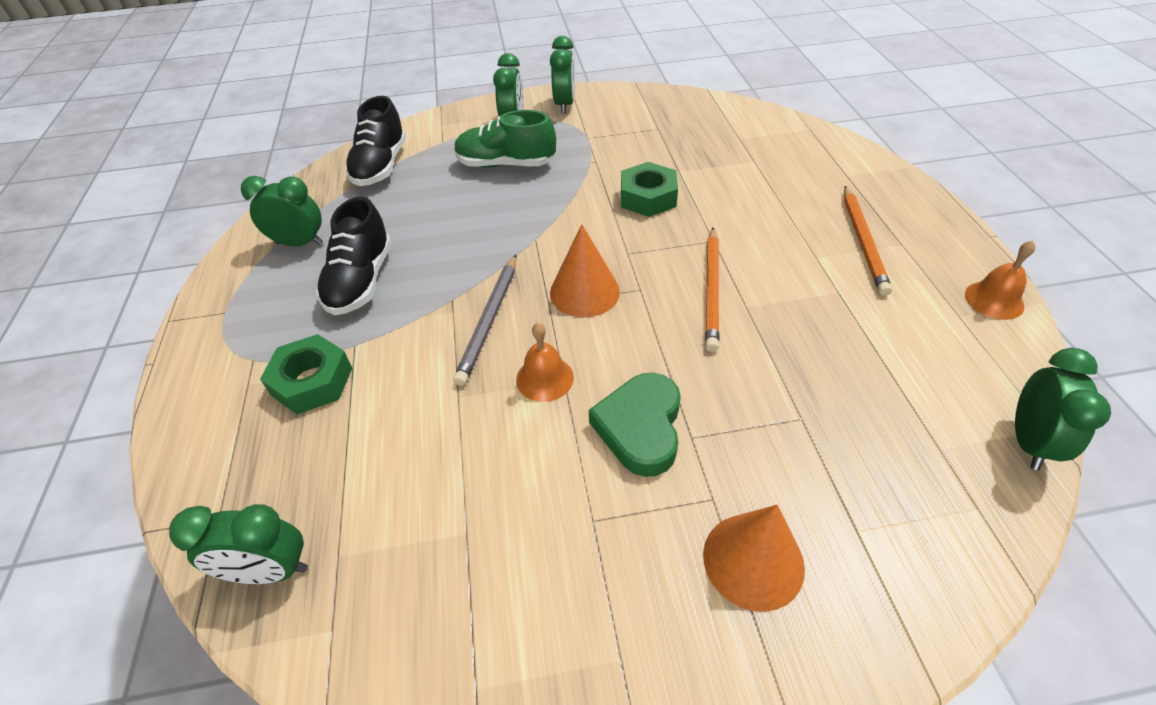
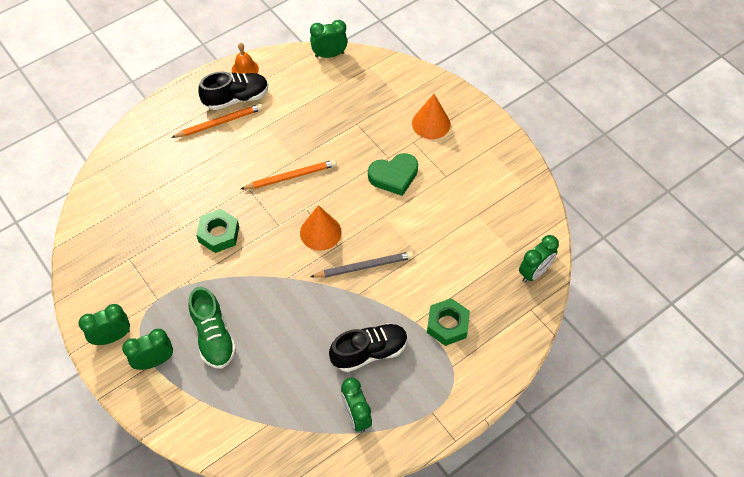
camera: 120 degrees left, 10 degrees up
(270, 570) = (534, 272): green clock -> green clock turned 75 degrees clockwise
(381, 166) = (250, 424): black shoe -> black shoe (236, 98)
(544, 378) = (388, 223): orange bell -> none

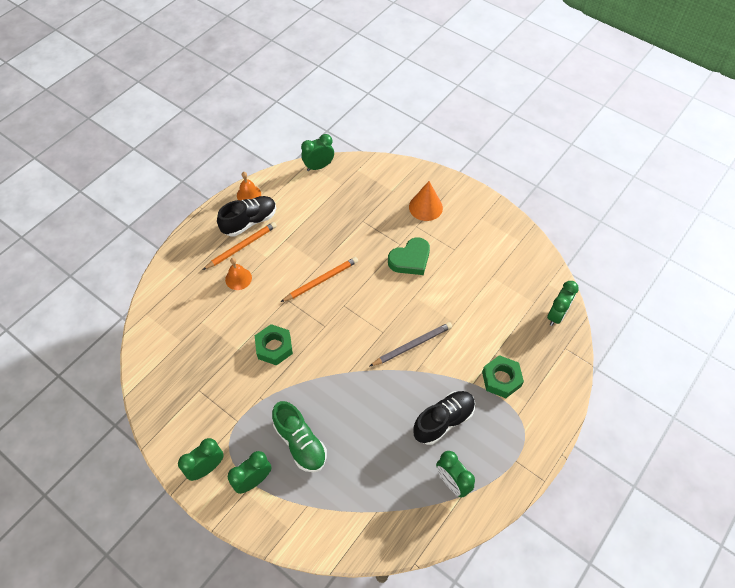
camera: 15 degrees left, 0 degrees up
(205, 155) = (238, 278): none -> orange bell
(320, 232) = (364, 324): orange cone -> none

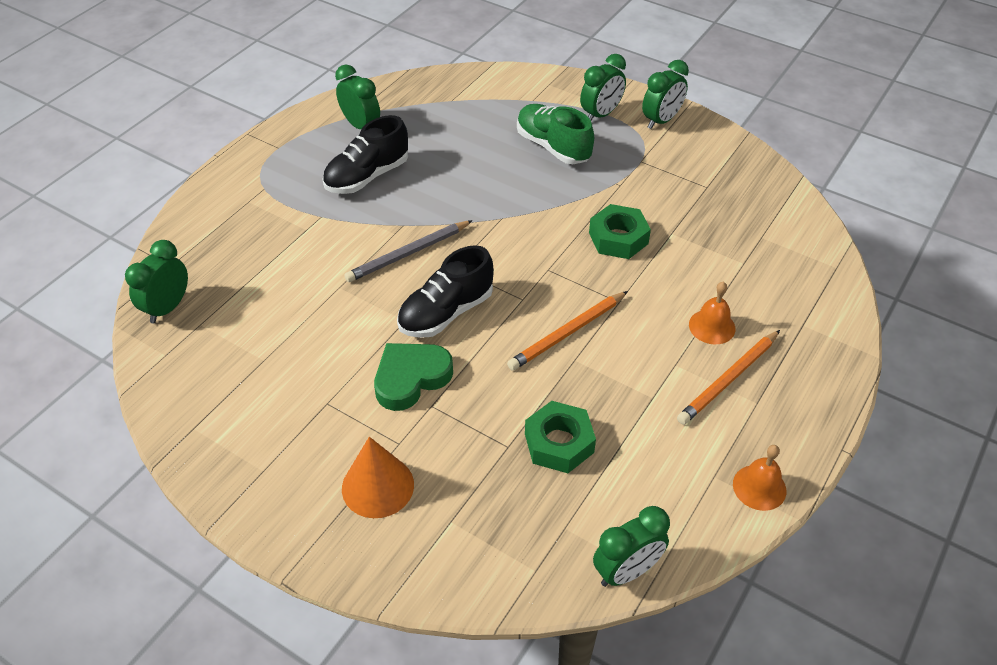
camera: 175 degrees right, 10 degrees down
(249, 222) = (733, 428): black shoe -> black shoe (446, 313)
(501, 379) = (279, 223): green nut -> green nut (559, 443)

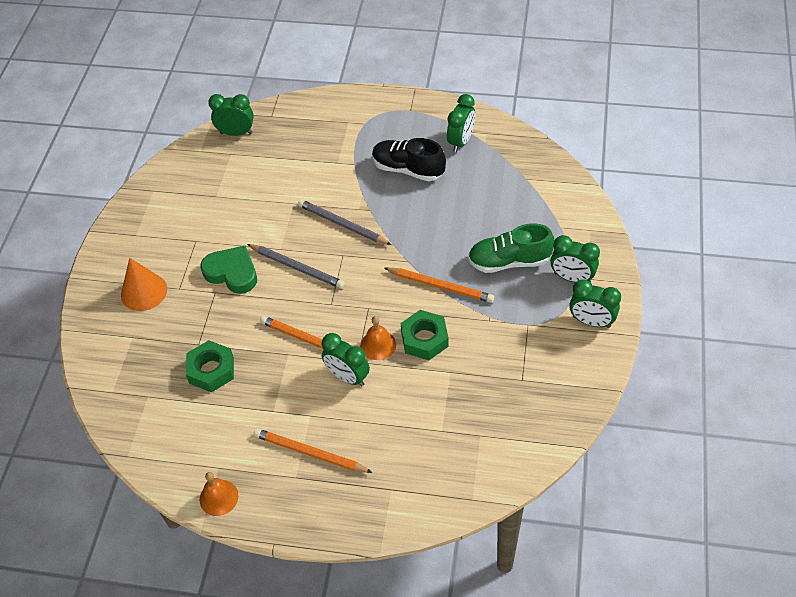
camera: 70 degrees right, 5 degrees up
(446, 313) = (297, 267): black shoe -> grey pencil
(553, 147) = (509, 261): green shoe -> green shoe turned 120 degrees counterclockwise
(553, 204) = (440, 286): none -> orange pencil
(626, 571) = (126, 439): green clock -> green clock (347, 377)
(712, 326) = (359, 428): orange bell -> orange bell (378, 345)

